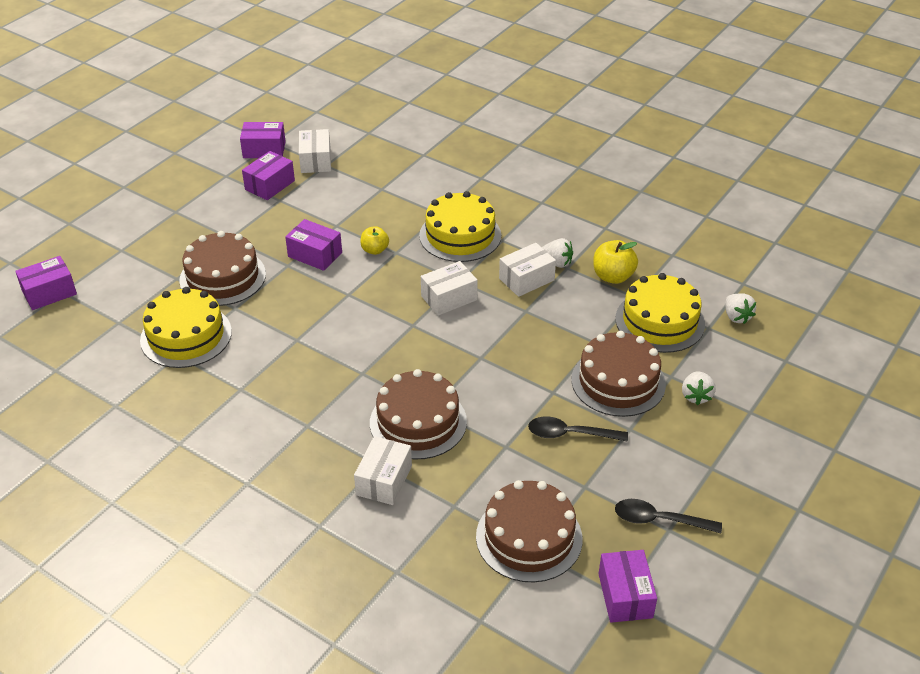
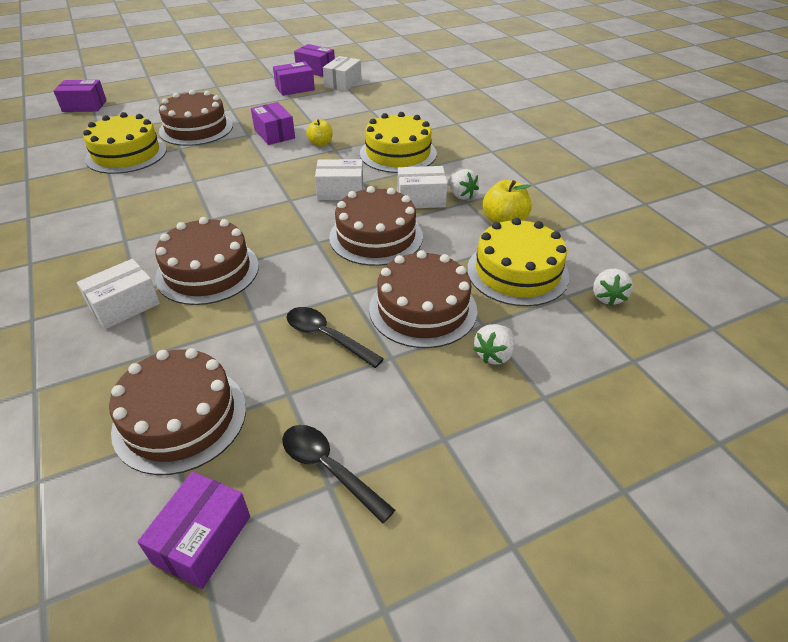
camera: 30 degrees right, 0 degrees up
(524, 332) = (376, 236): none -> brown cake

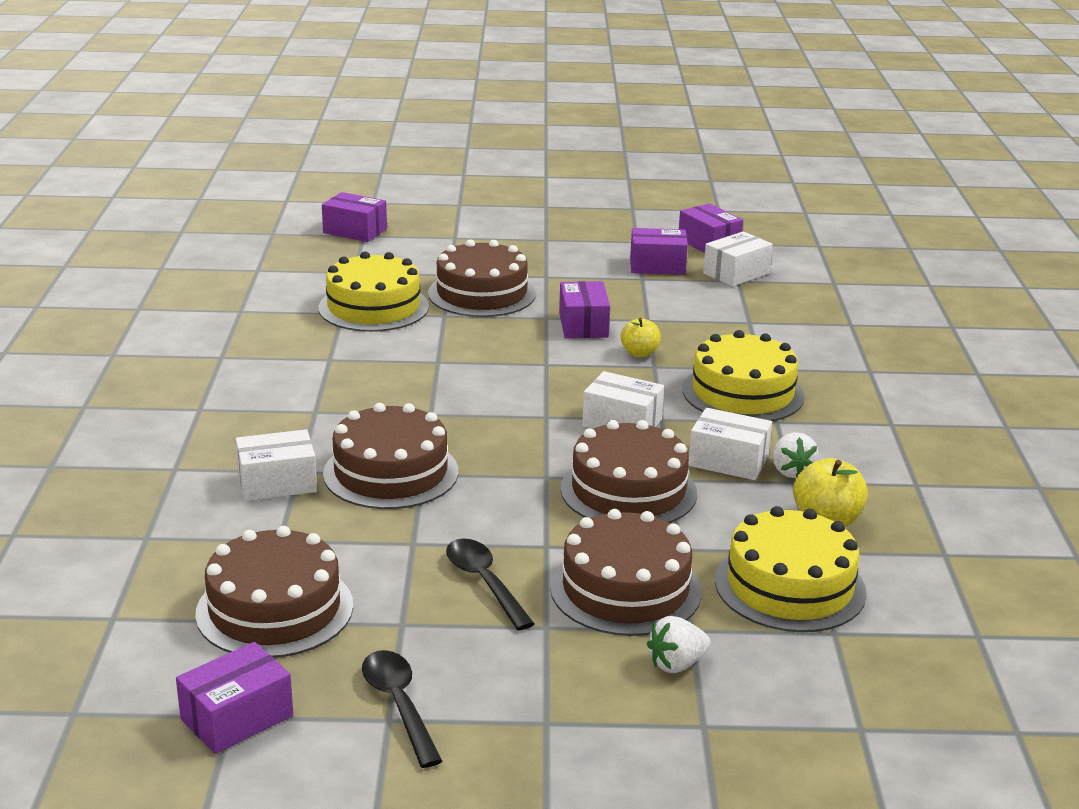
camera: 25 degrees right, 15 degrees down
(607, 297) = (894, 651): white strawberry -> none

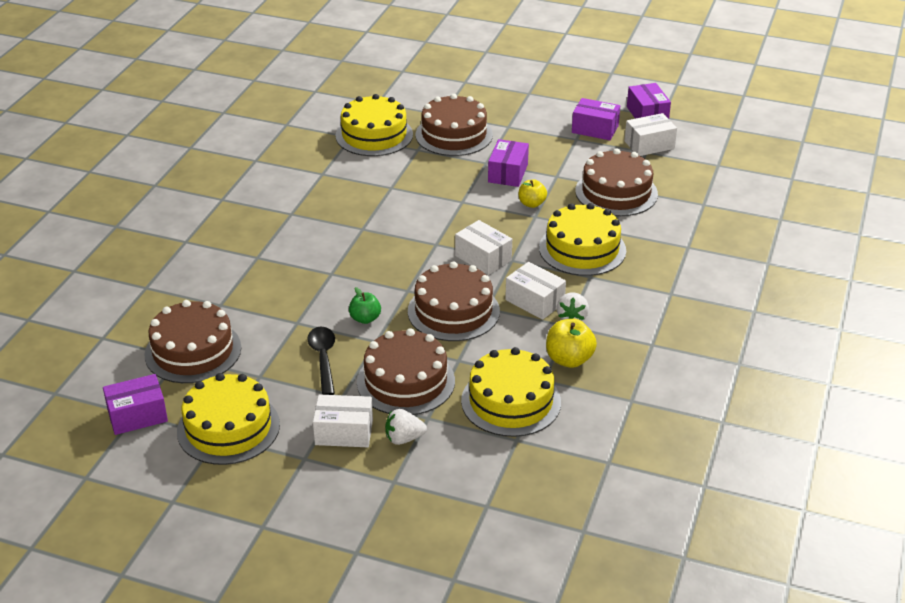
camera: 20 degrees right, 10 degrees up
(277, 483) = (240, 263): white box -> white box (344, 432)
(355, 231) = (398, 66): purple box -> none
(391, 472) = (312, 269): brown cake -> brown cake (616, 192)
(399, 705) = (228, 428): black spoon -> yellow cake
(511, 521) = (365, 319): none -> green apple

